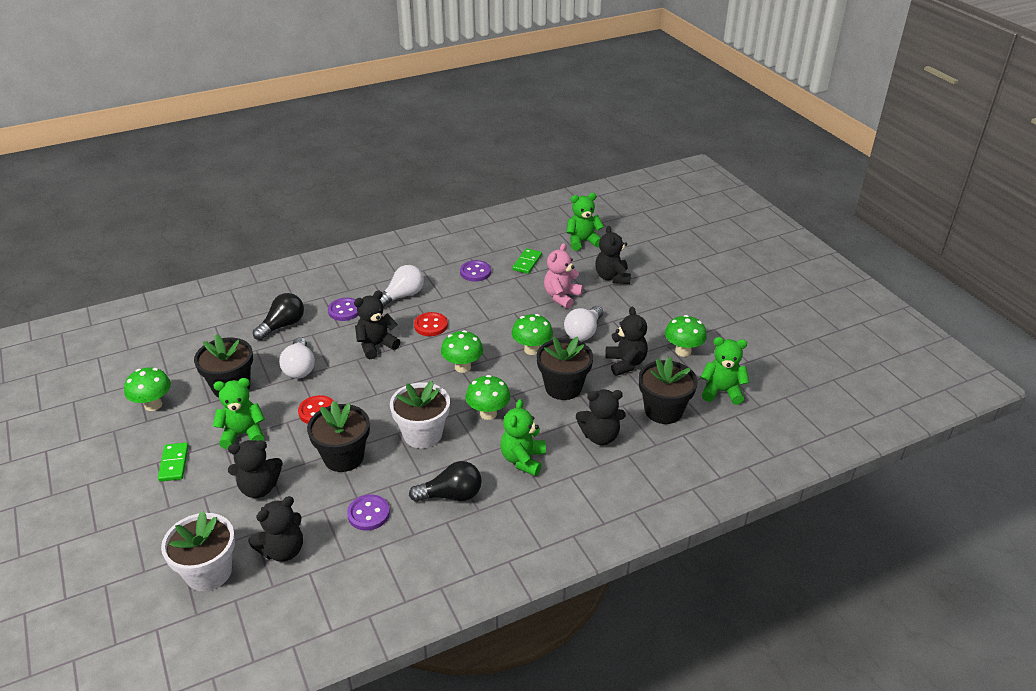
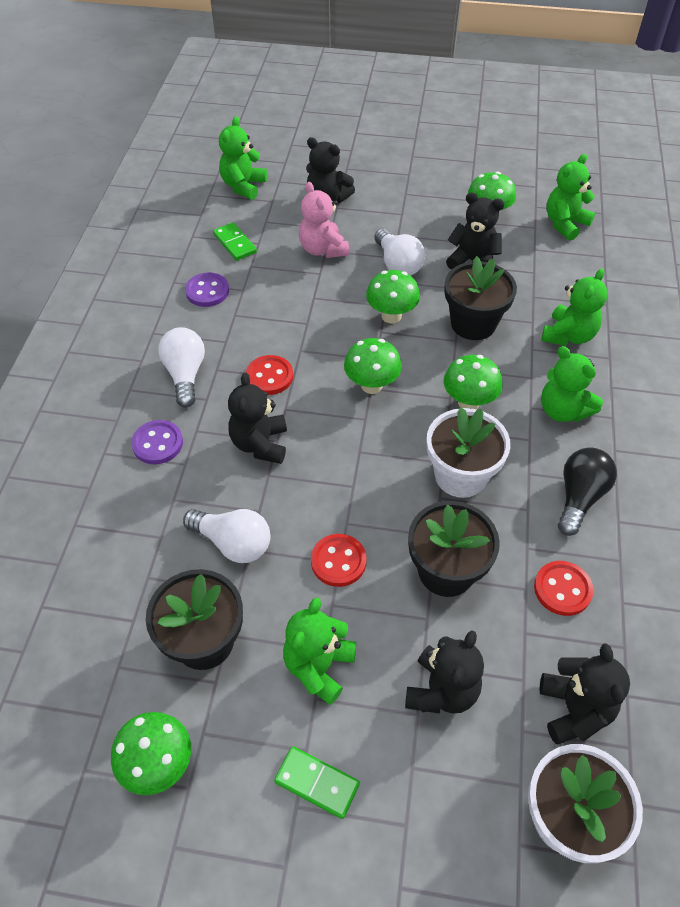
camera: 55 degrees left, 15 degrees up
(283, 325) = (123, 523): black light bulb -> none
(368, 514) = (562, 589): purple button -> red button
(600, 436) = (568, 335): black teddy bear -> green teddy bear
(663, 411) = (563, 274): black flower pot -> none

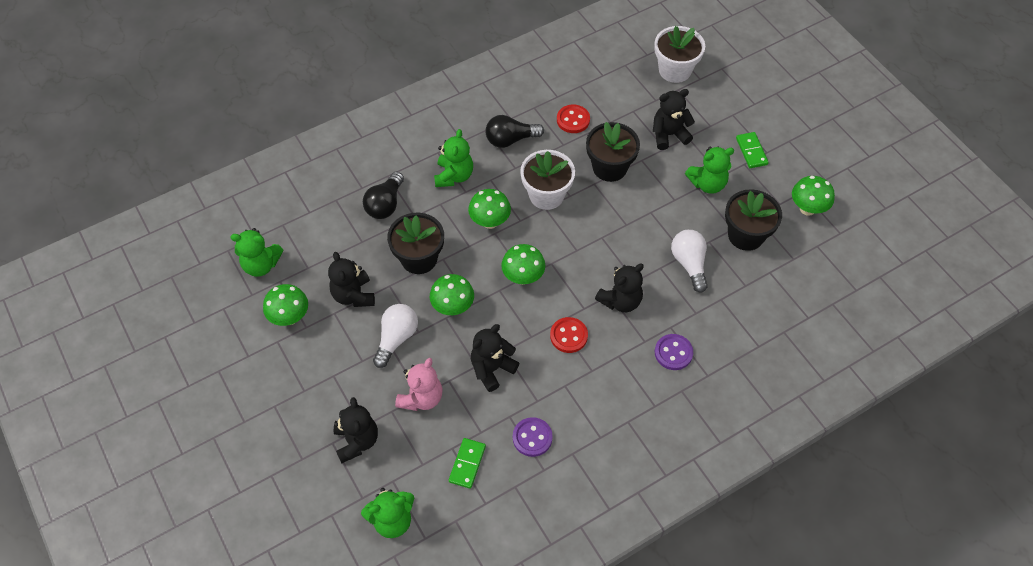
camera: 130 degrees left, 5 degrees up
(185, 374) = (613, 384): white light bulb -> none
(338, 561) = (650, 212): red button -> none
(568, 335) = (385, 204): green teddy bear -> black light bulb
(574, 709) = (628, 88): black teddy bear -> black teddy bear (492, 369)

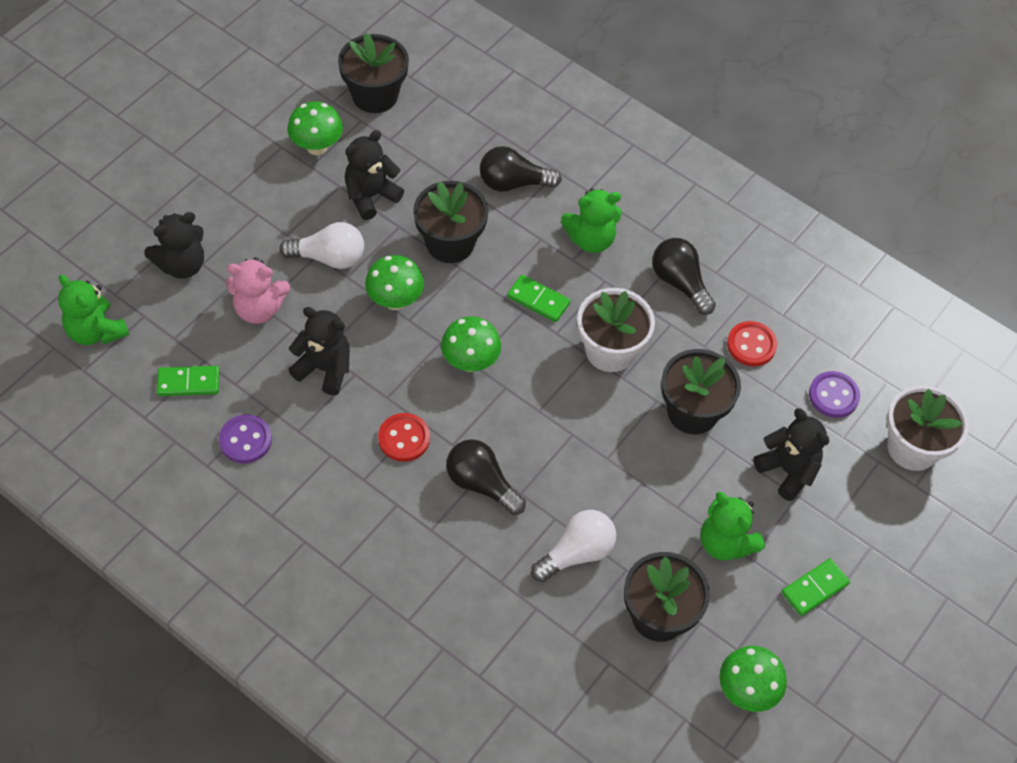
camera: 65 degrees right, 0 degrees up
(261, 265) = (375, 95): green teddy bear -> black flower pot
(490, 222) = (538, 300): green mushroom -> green domino
(620, 301) = (481, 484): black teddy bear -> black light bulb
(673, 353) = (426, 569): purple button -> purple button (833, 396)

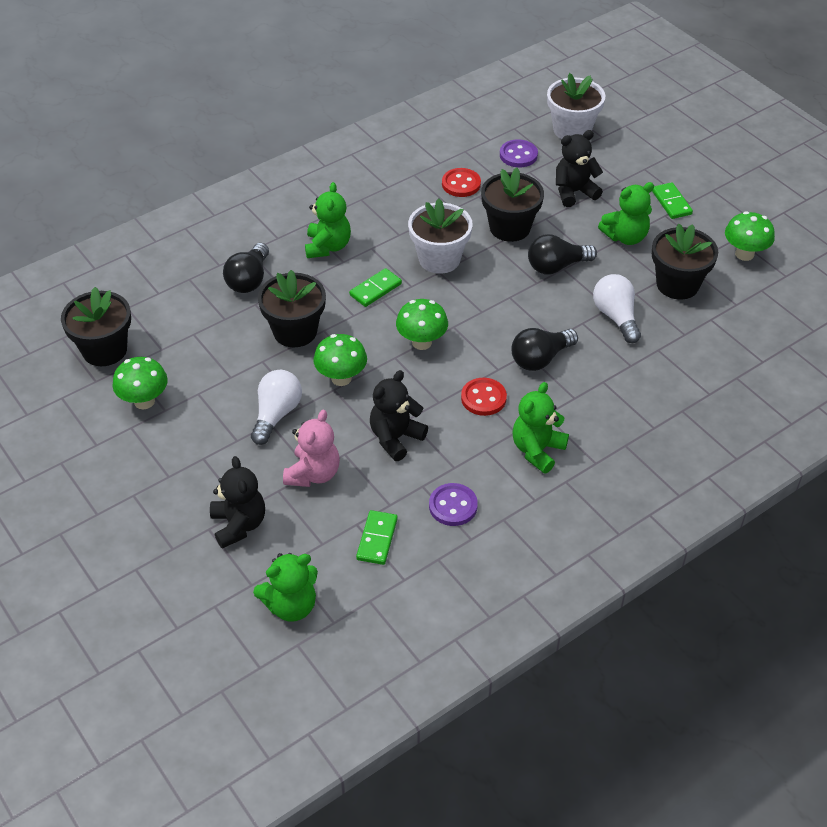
camera: 70 degrees left, 10 degrees down
(341, 505) = (537, 450): none -> green teddy bear
(370, 196) = (220, 374): black teddy bear -> none
(680, 283) = (390, 207): black light bulb -> black light bulb (556, 266)

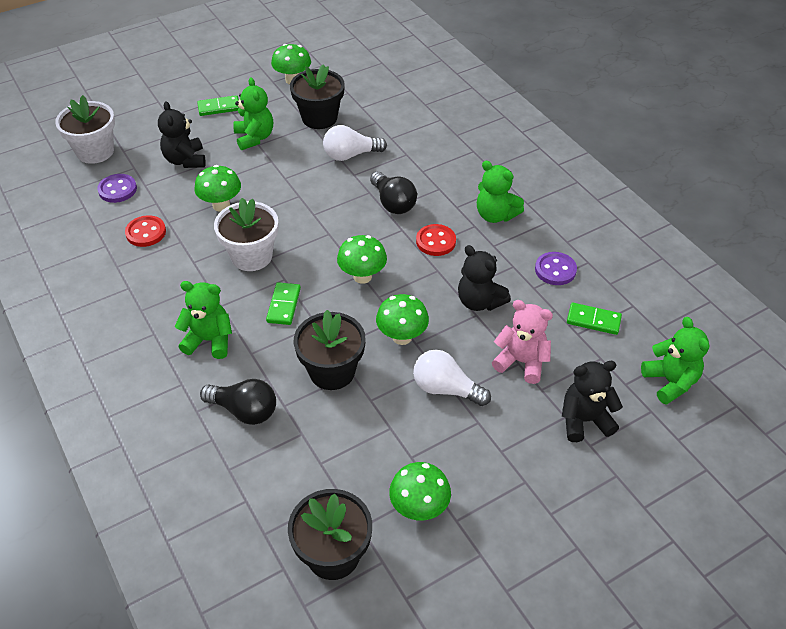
camera: 85 degrees left, 0 degrees up
(375, 289) = (284, 305): green domino -> green domino turned 45 degrees clockwise
(510, 228) = (221, 205): black flower pot -> green mushroom
(556, 266) = (281, 181): black light bulb -> none

